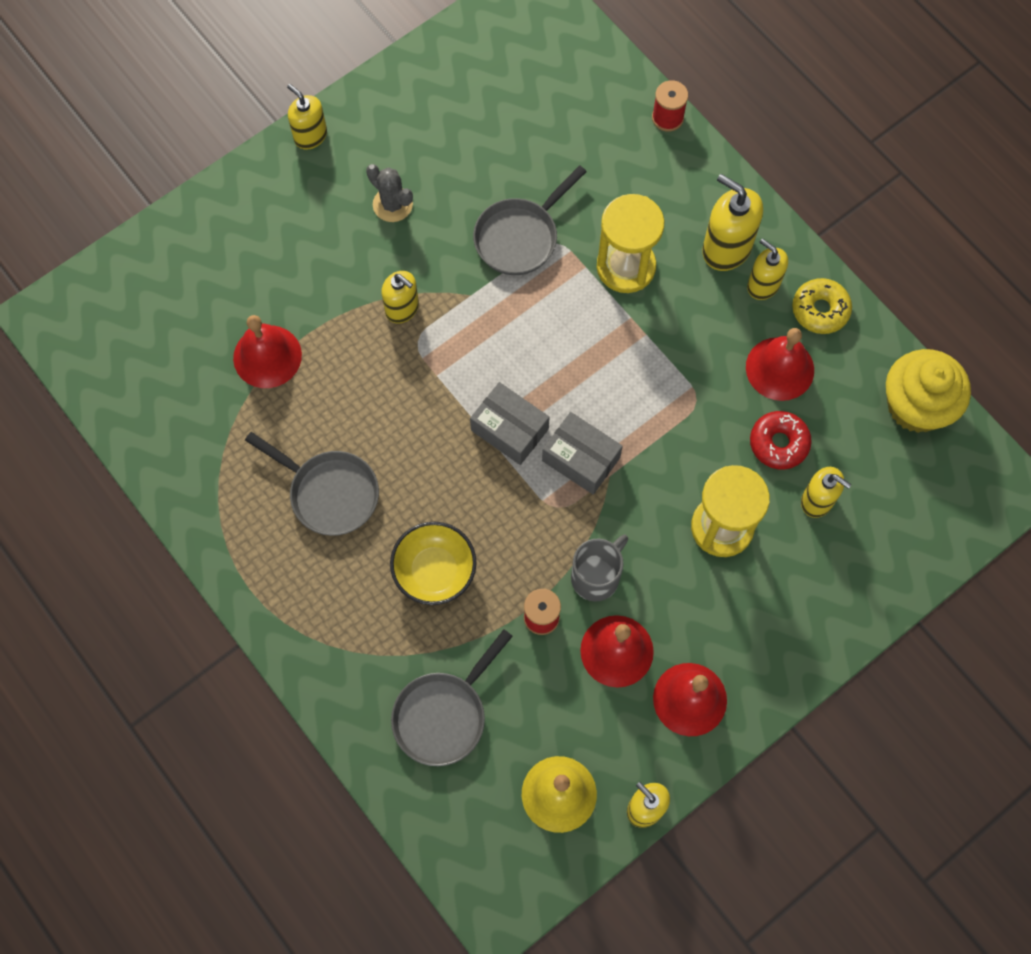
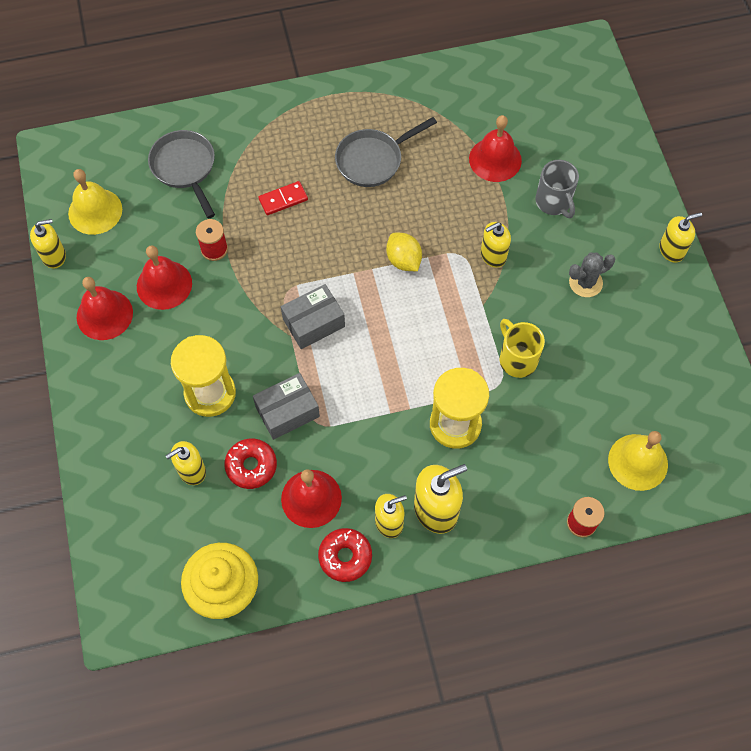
camera: 115 degrees right, 5 degrees down
(434, 571) = (283, 199): yellow bowl -> red domino
(453, 399) = (403, 260): none -> yellow lemon
(509, 429) = (361, 286): grey box -> grey box (287, 411)
(520, 237) = (517, 359): grey pan -> yellow mug
(577, 91) = (638, 462): none -> yellow bell
(596, 576) = (222, 295): grey mug -> grey mug (553, 202)
(820, 310) = (345, 557): yellow donut -> red donut

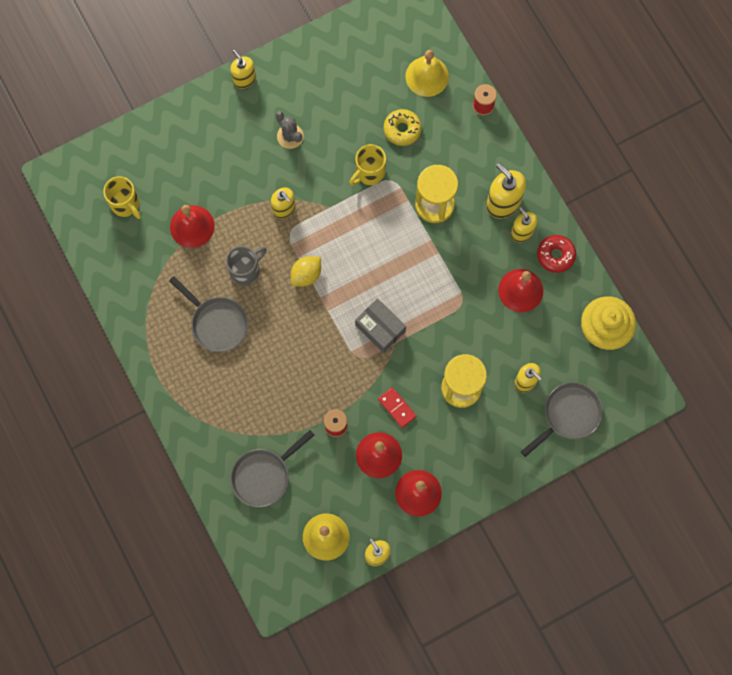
camera: 105 degrees left, 10 degrees up
(130, 511) = (568, 415): none -> grey pan
(251, 466) = (509, 339): red donut -> none
(283, 199) = (274, 385): red domino -> red domino (397, 408)
(287, 411) = (459, 326): grey box -> none
(538, 103) = (125, 204): none -> yellow mug
(553, 202) = (222, 173): grey mug -> grey mug (246, 270)
(567, 412) = (402, 129): none -> yellow donut

